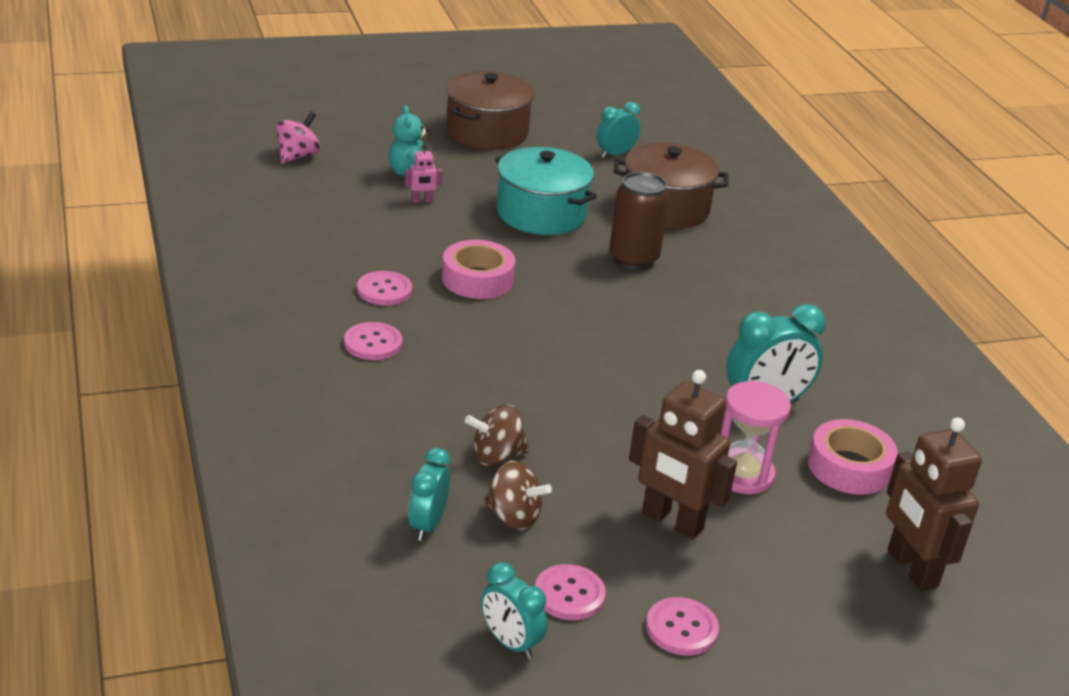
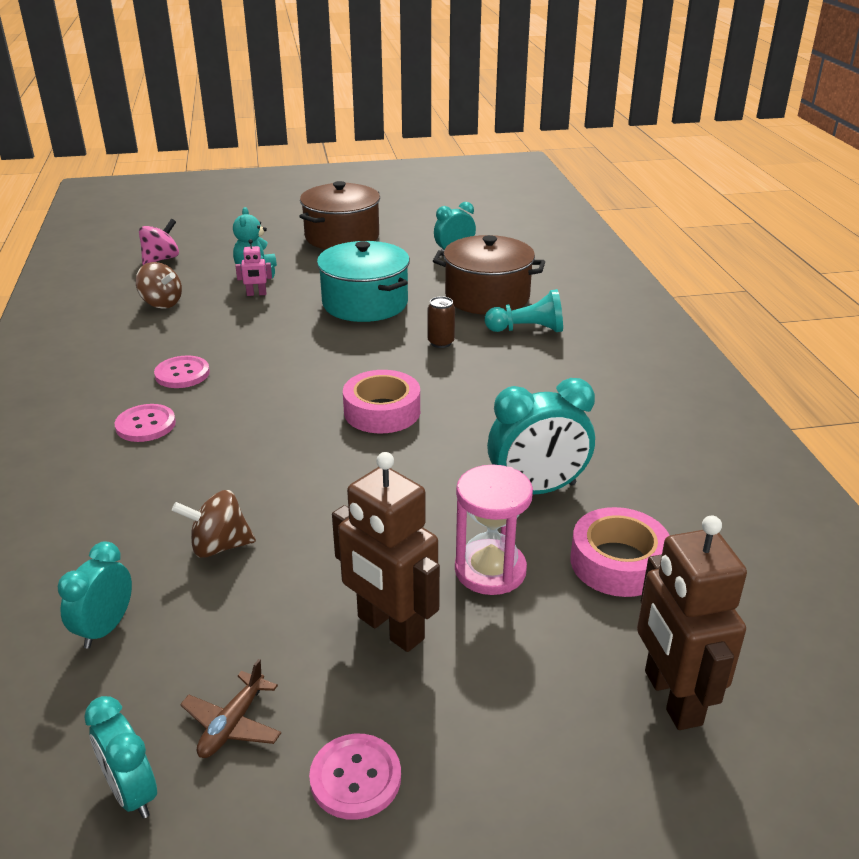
camera: 10 degrees right, 0 degrees up
(477, 279) = (278, 363): pink tape -> pink tape (382, 411)
(513, 517) = (207, 619): brown spinning top -> brown spinning top (161, 303)
(569, 594) = (232, 724): pink button -> brown plane
(633, 259) = (441, 342): brown can -> brown can, size x0.53
(716, 246) = (527, 330): none -> turquoise pawn

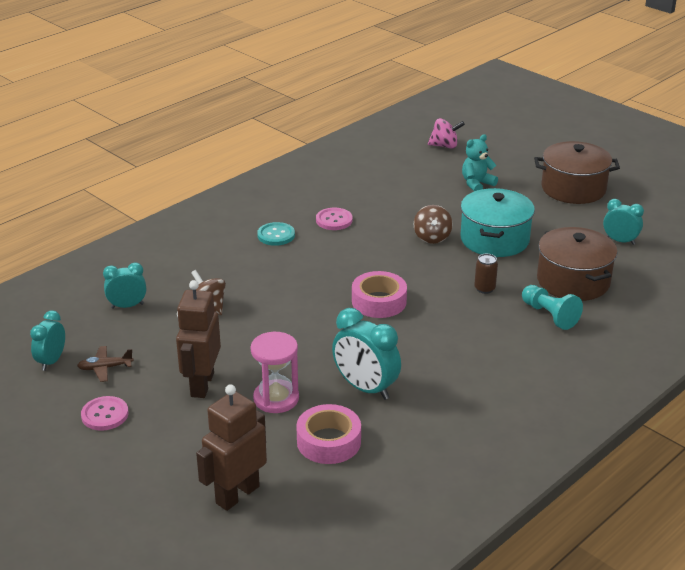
camera: 55 degrees right, 0 degrees up
(145, 425) = (276, 235): pink button -> turquoise button
(161, 303) = (395, 174): brown spinning top -> brown spinning top (432, 237)
(256, 294) = (450, 197): pink robot -> none

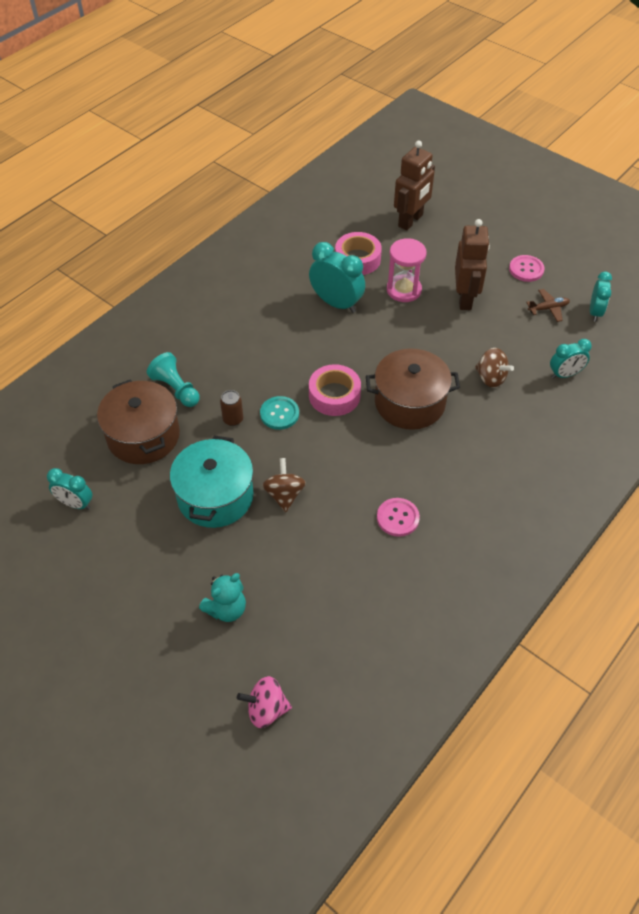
camera: 175 degrees right, 20 degrees up
(276, 235) = (456, 486): turquoise button -> turquoise button (279, 414)
(573, 189) = (102, 607): brown pot -> brown pot (409, 402)

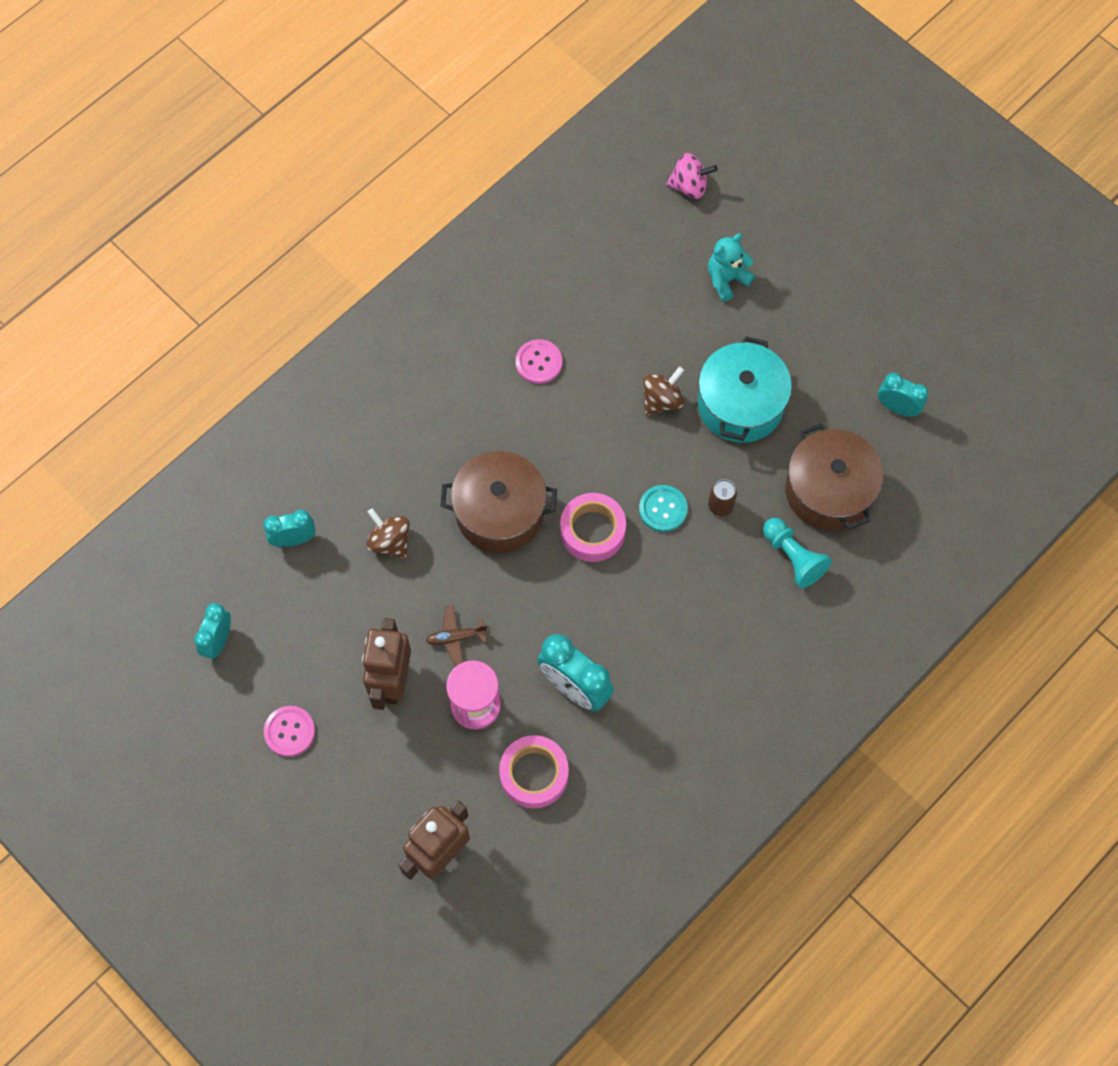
camera: 175 degrees left, 15 degrees up
(284, 494) = (662, 400): brown spinning top -> brown spinning top turned 135 degrees counterclockwise
(548, 308) = (280, 653): brown plane -> brown plane (456, 637)

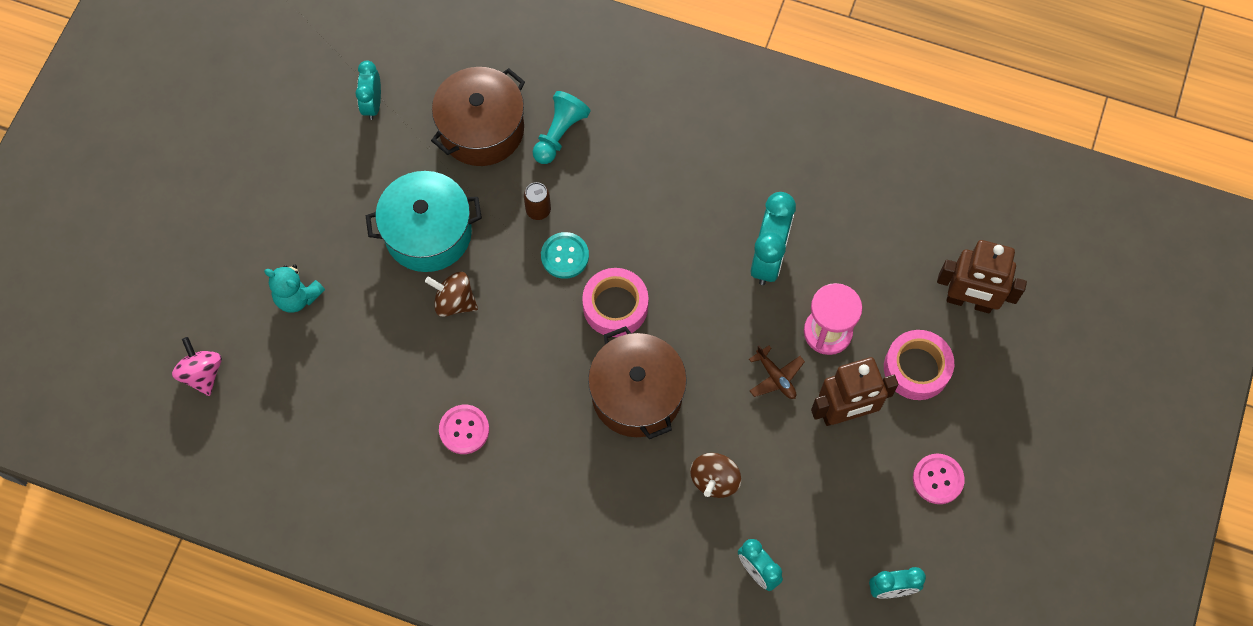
camera: 115 degrees left, 0 degrees up
(534, 774) = (861, 257): pink tape -> pink tape (916, 368)

